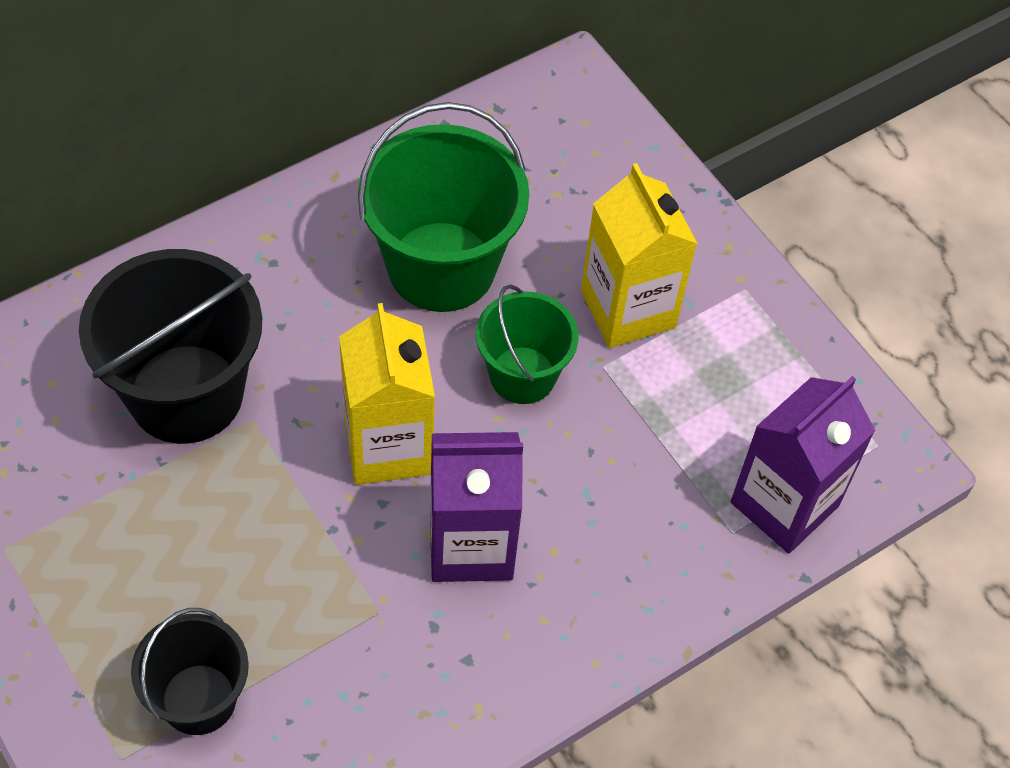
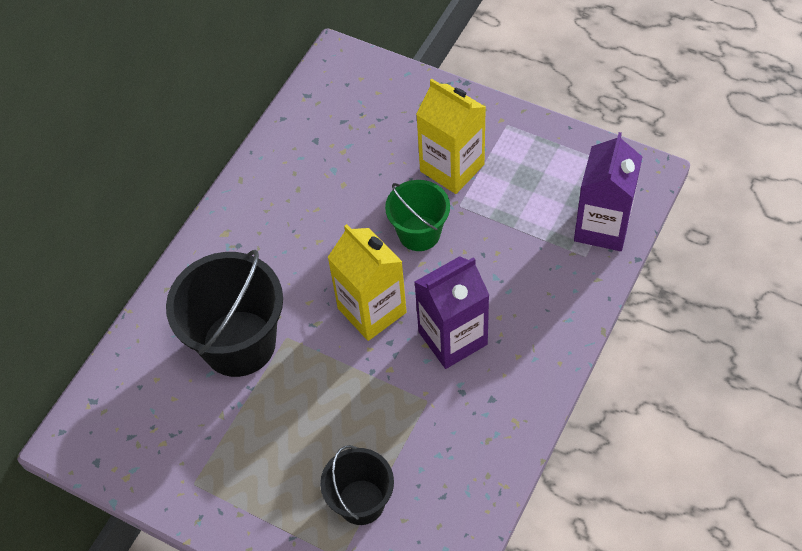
camera: 20 degrees left, 0 degrees up
(441, 267) = (335, 198): green bucket -> none

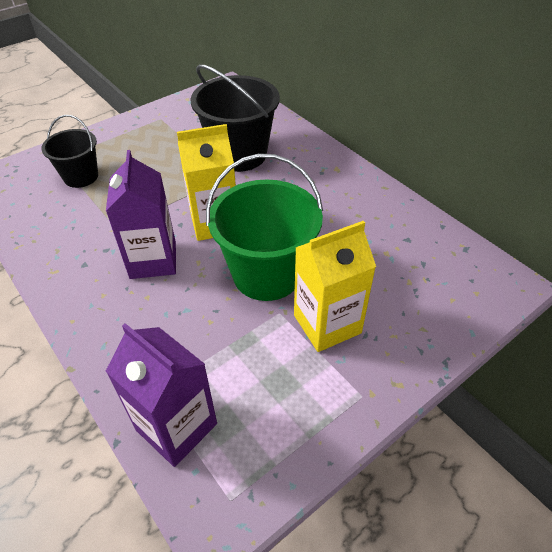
camera: 110 degrees right, 10 degrees down
(419, 233) = (267, 274): green bucket -> green bucket, size x1.68

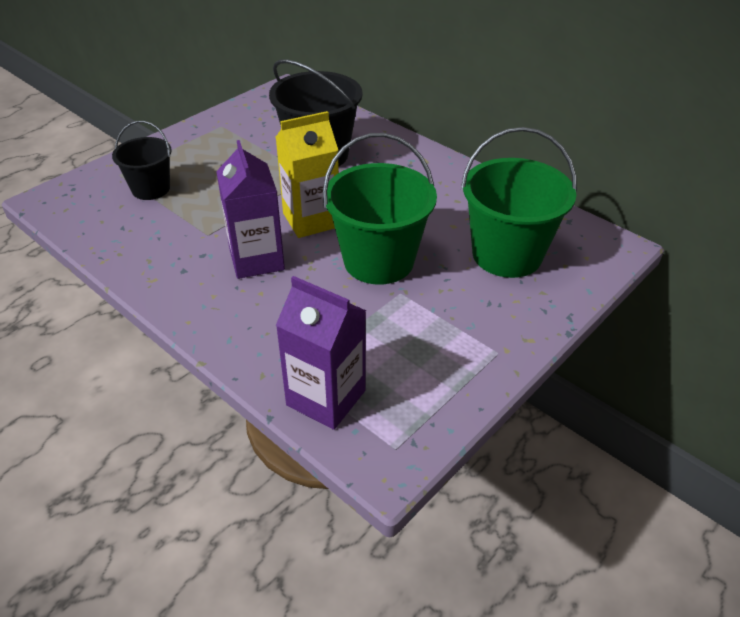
camera: 10 degrees left, 5 degrees down
(327, 324) = (450, 297): yellow carton -> none
(395, 281) = (507, 254): none -> green bucket

